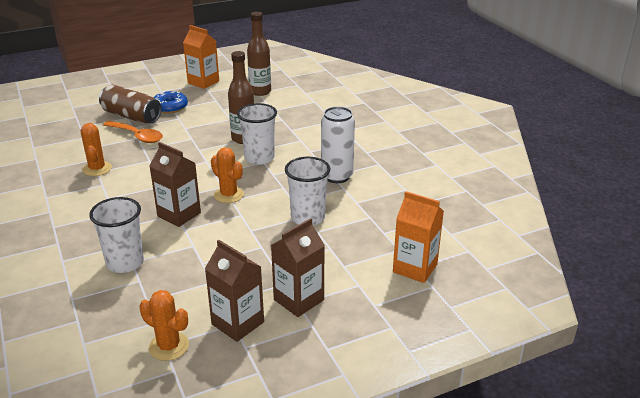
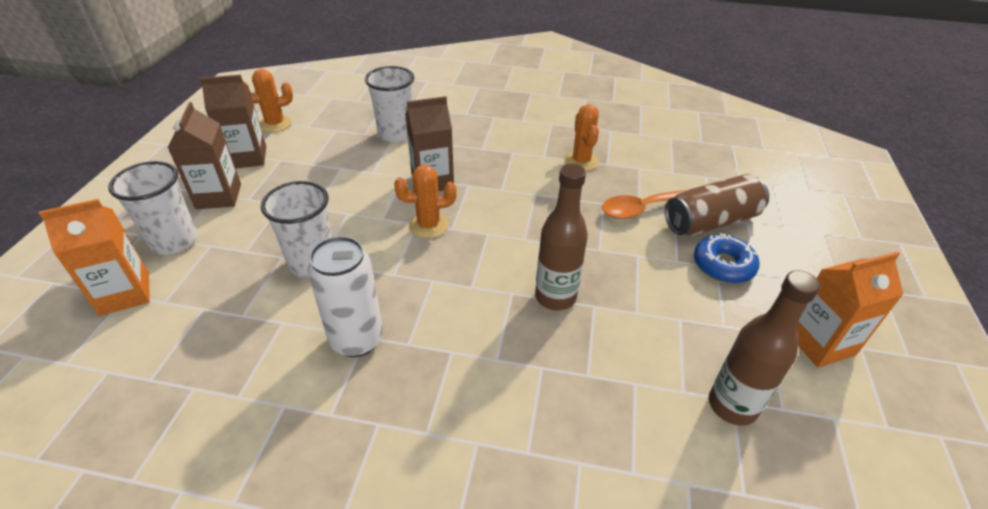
camera: 125 degrees right, 10 degrees up
(97, 169) = (581, 161): orange cactus -> orange cactus turned 60 degrees clockwise
(259, 158) = (486, 287): white cup -> white cup (174, 241)

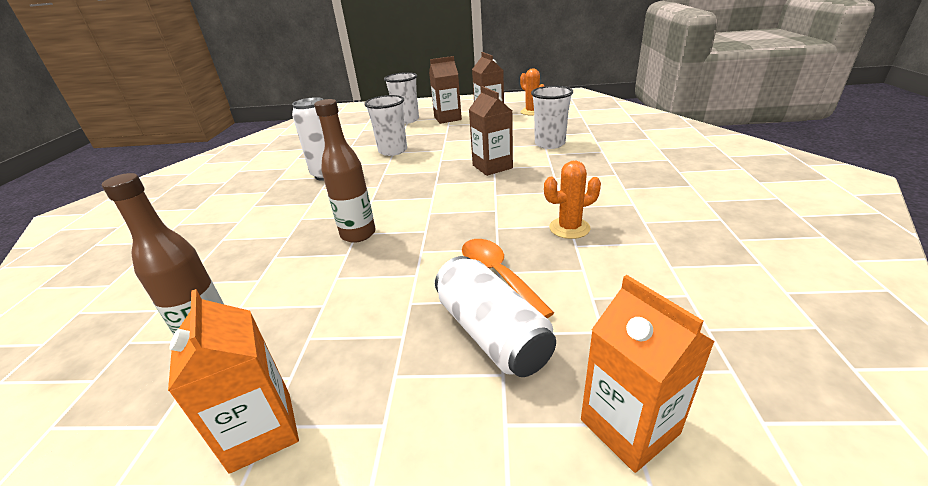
camera: 85 degrees right, 10 degrees down
(125, 294) = (368, 122): orange carton -> orange carton (629, 426)
(428, 225) = (436, 175): orange cactus -> none
(711, 221) = (491, 333): brown can -> white can
(723, 265) = (405, 341): blue donut -> none

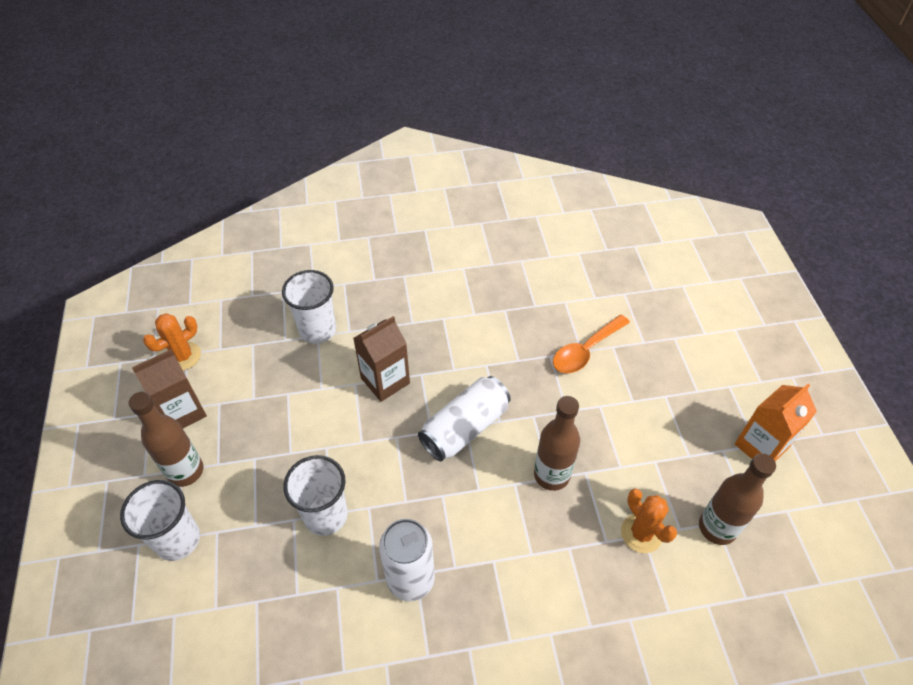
camera: 105 degrees left, 20 degrees up
(447, 118) = (185, 471): brown carton -> brown bottle
(491, 333) = (645, 347): white can -> white can (465, 427)
(569, 228) = (510, 309): orange cactus -> orange cactus (641, 533)
(629, 426) = (685, 286): orange carton -> none

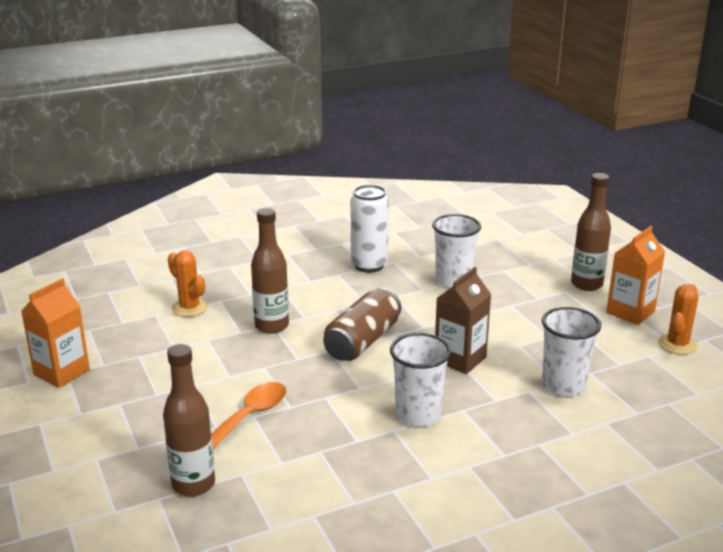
camera: 165 degrees right, 25 degrees down
(178, 540) = (554, 257): white cup -> white cup (418, 415)
(182, 412) = (630, 312): brown carton -> orange carton
(465, 427) = (362, 341): white can -> brown can
(717, 528) = (122, 319): brown bottle -> brown bottle (193, 484)

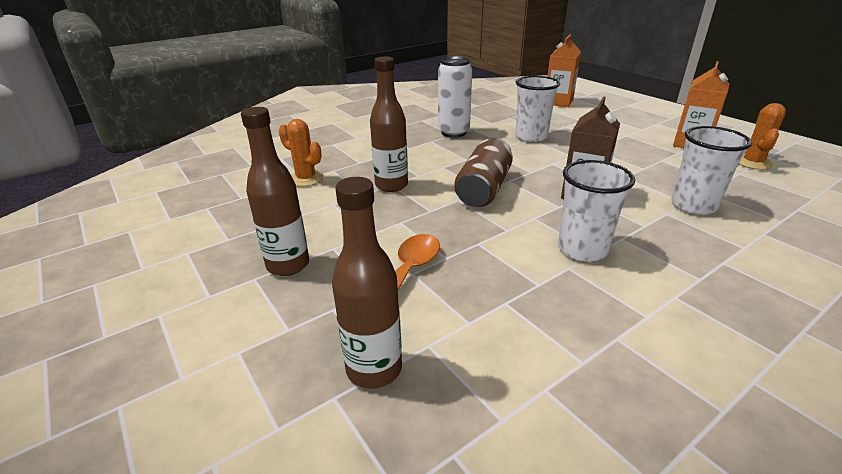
camera: 10 degrees left, 5 degrees up
(62, 372) = (181, 253): orange carton -> orange carton (558, 102)
(586, 284) = (638, 129): brown bottle -> brown bottle (288, 265)

